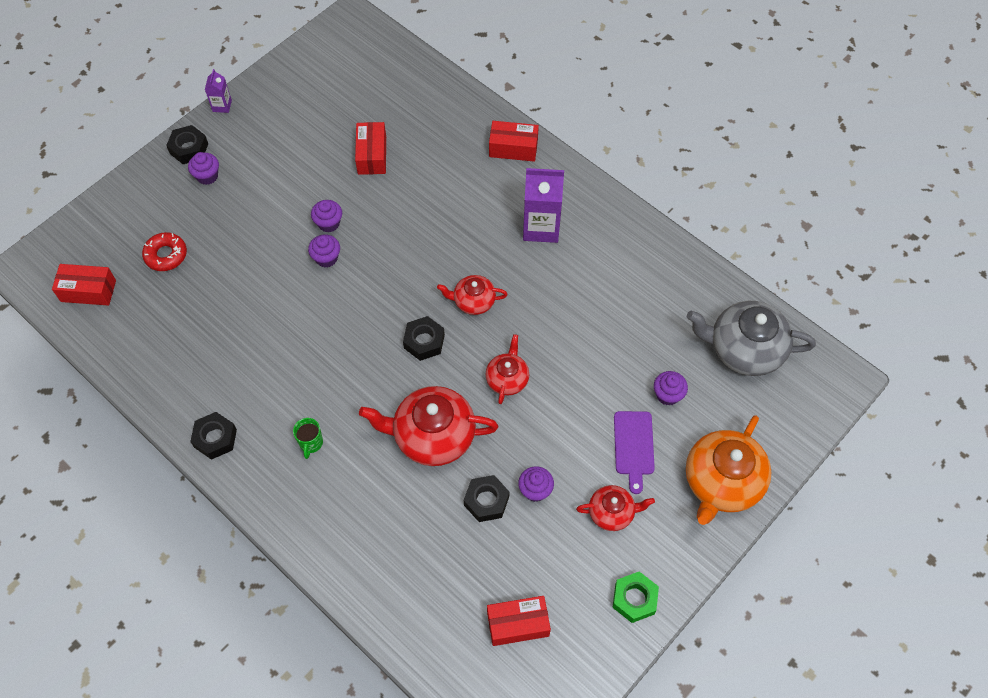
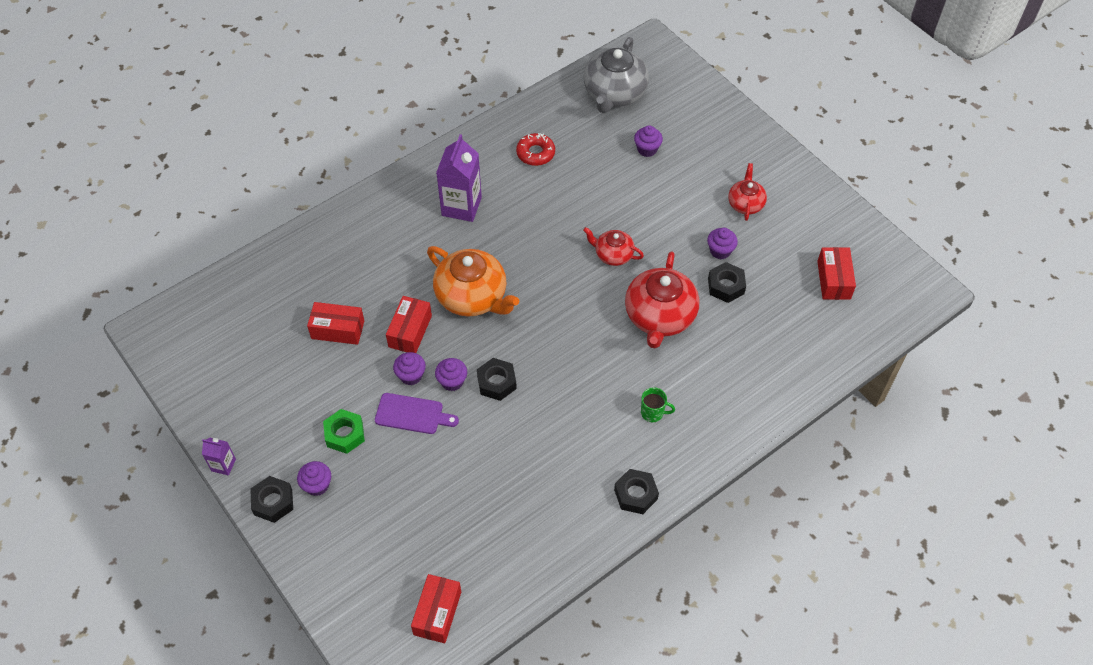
camera: 80 degrees left, 5 degrees down
(166, 255) = (410, 531): red donut -> red donut (535, 153)
(424, 341) = (563, 311): black nut -> black nut (496, 382)
(473, 301) = (529, 268): red teapot -> none
(513, 148) = (366, 213): red box -> red box (410, 331)
(633, 446) = (690, 179): purple cutting board -> purple cutting board (412, 414)
(634, 599) = (818, 202): green nut -> green nut (345, 434)
(722, 482) = (728, 131): orange teapot -> orange teapot (472, 296)

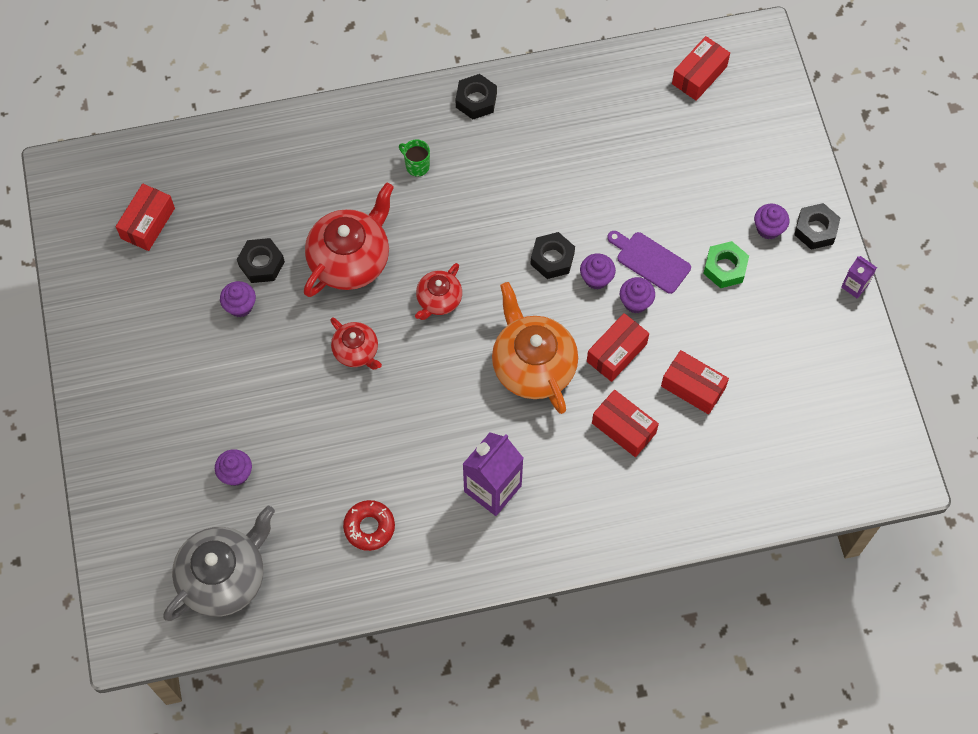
camera: 155 degrees left, 10 degrees up
(381, 280) = (623, 428): none -> red box
(745, 204) = (174, 351): red teapot -> red teapot (438, 300)

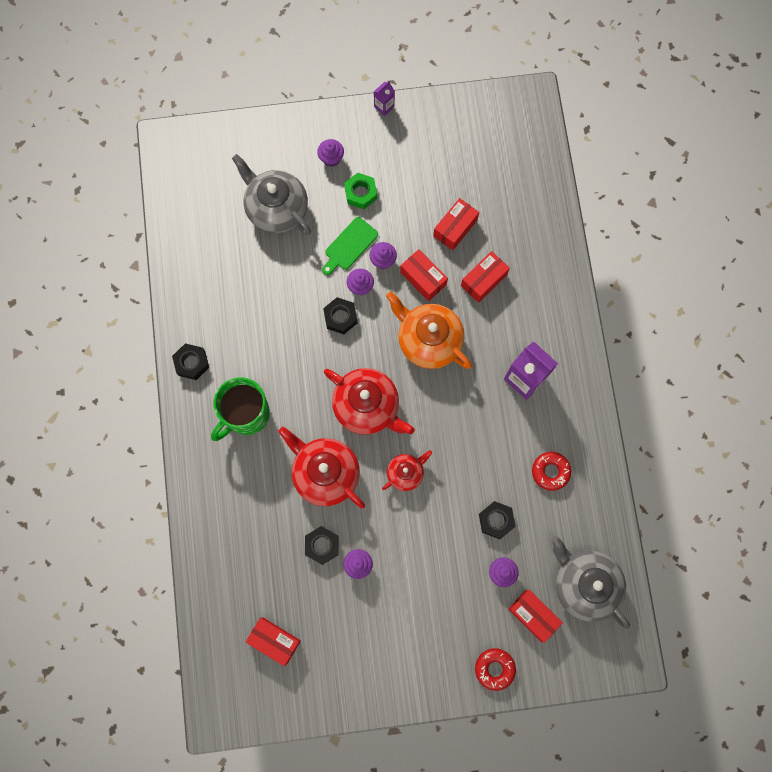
camera: 85 degrees left, 10 degrees up
(117, 472) = (494, 668): none -> red donut
(416, 166) = (246, 415): green mug -> green mug, size x2.29
(438, 300) = (367, 406): red teapot -> red teapot, size x1.82
(533, 365) = (428, 340): orange teapot -> orange teapot turned 60 degrees clockwise
(650, 261) = (349, 245): purple cutting board -> green cutting board
(689, 171) = (276, 208): none -> grey teapot
(699, 75) = (192, 190): red box -> red box (533, 615)
(815, 229) = (335, 126): black nut -> black nut (496, 520)

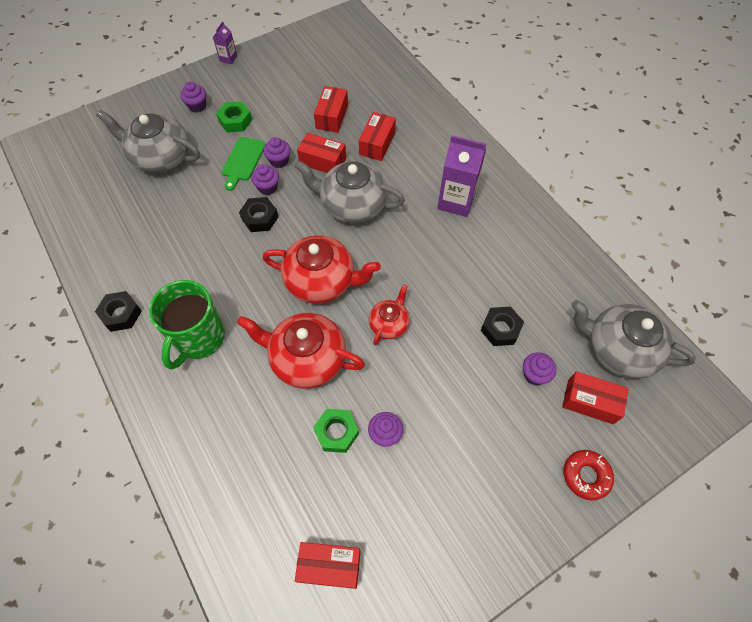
camera: 25 degrees left, 15 degrees down
(322, 545) = (336, 432): black nut -> green nut
(428, 340) = (352, 205): orange teapot -> grey teapot
(550, 471) = (524, 265): red donut -> none

